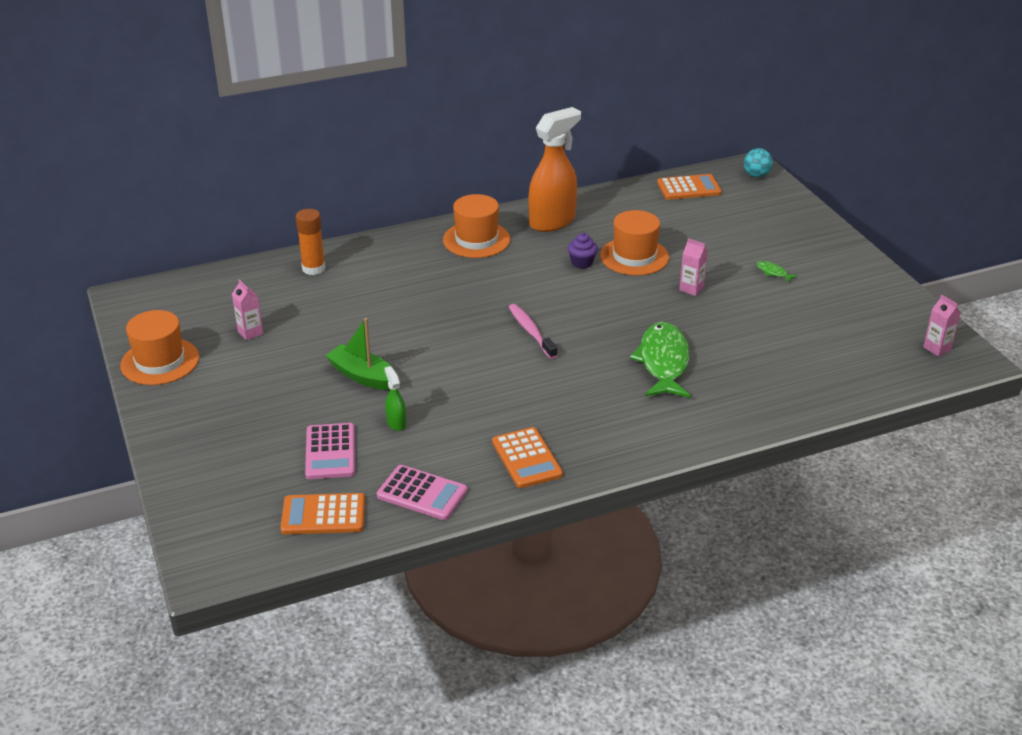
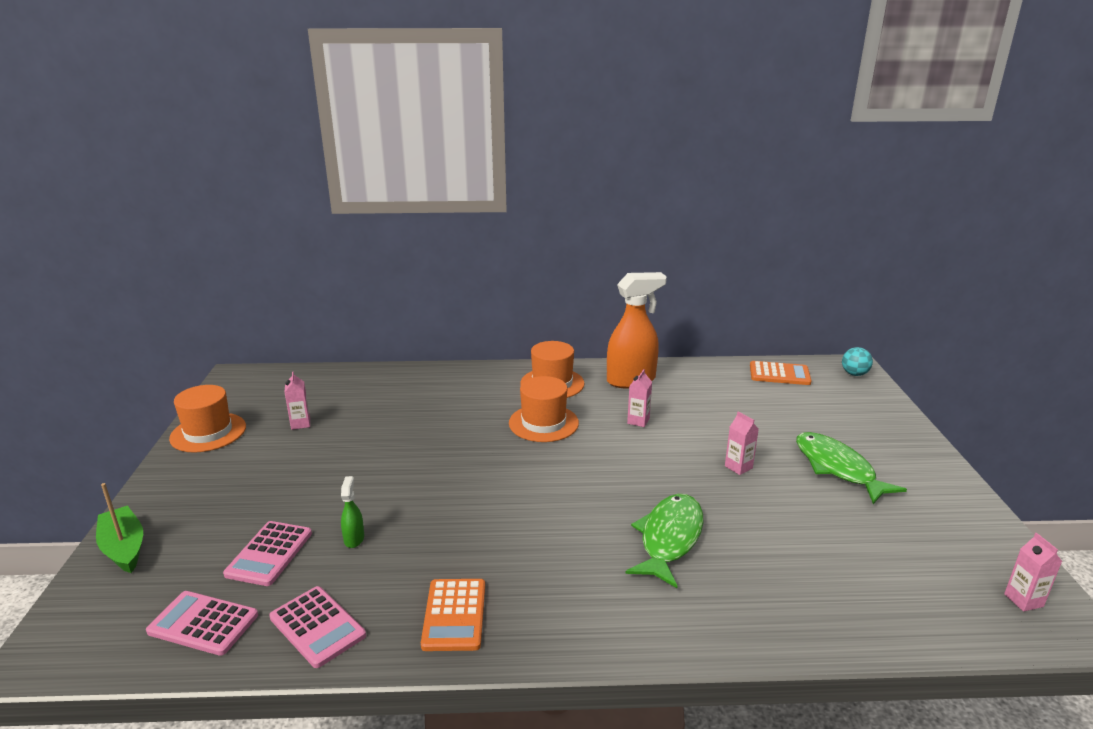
camera: 20 degrees right, 10 degrees down
(313, 268) = (396, 382): orange glue stick -> none
(323, 515) = (203, 623): orange calculator -> pink calculator
(363, 376) = (361, 484): green boat -> green boat (124, 548)
(531, 331) = (548, 475): pink toothbrush -> none
(582, 263) = (638, 421): purple cupcake -> pink carton
(634, 256) = (693, 425): orange hat -> orange hat (543, 423)
(773, 272) = (837, 468): green fish -> green fish, size x2.46

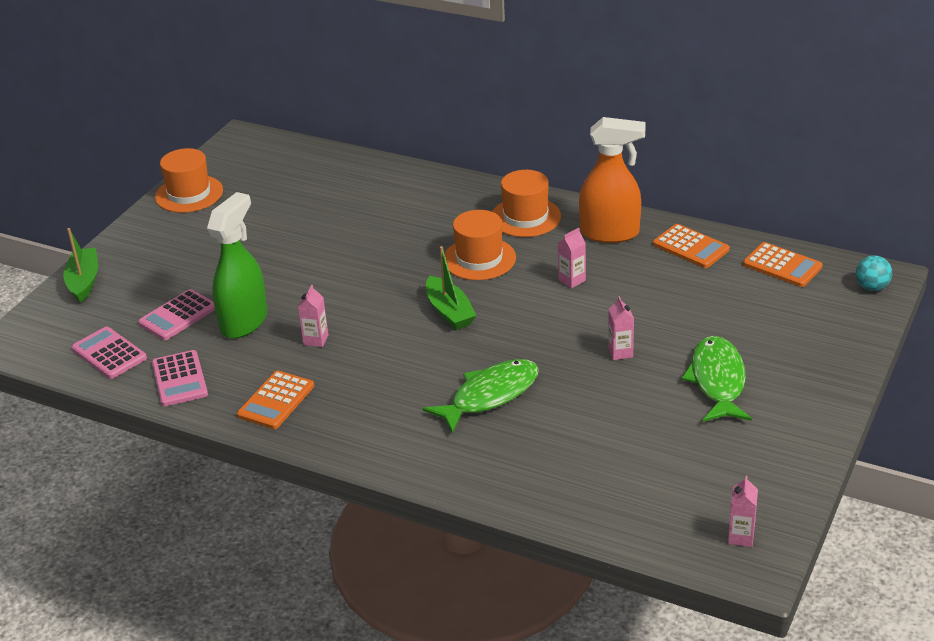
camera: 30 degrees right, 10 degrees up
(300, 424) = (267, 204): pink carton -> pink carton (316, 340)
(354, 538) = (244, 322): green spray bottle -> green spray bottle, size x2.34
(558, 473) = (449, 311): none -> green boat
(701, 376) = (690, 247): none -> orange calculator

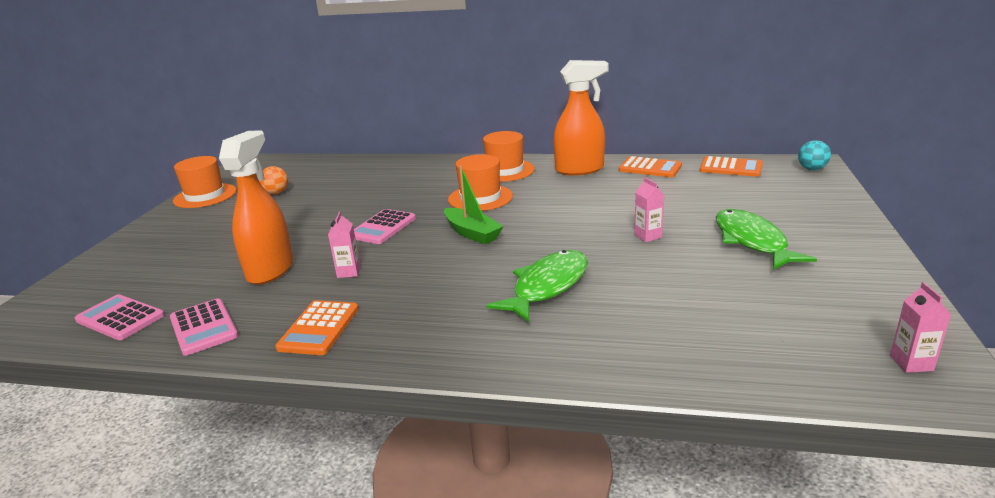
camera: 15 degrees left, 10 degrees down
(84, 281) = (97, 265): green boat -> none
(178, 315) = (199, 276): pink calculator -> pink calculator (382, 227)
(244, 322) = (270, 270): green spray bottle -> orange spray bottle
(265, 204) = (276, 193): none -> orange ball
(572, 280) = (569, 199): pink carton -> none

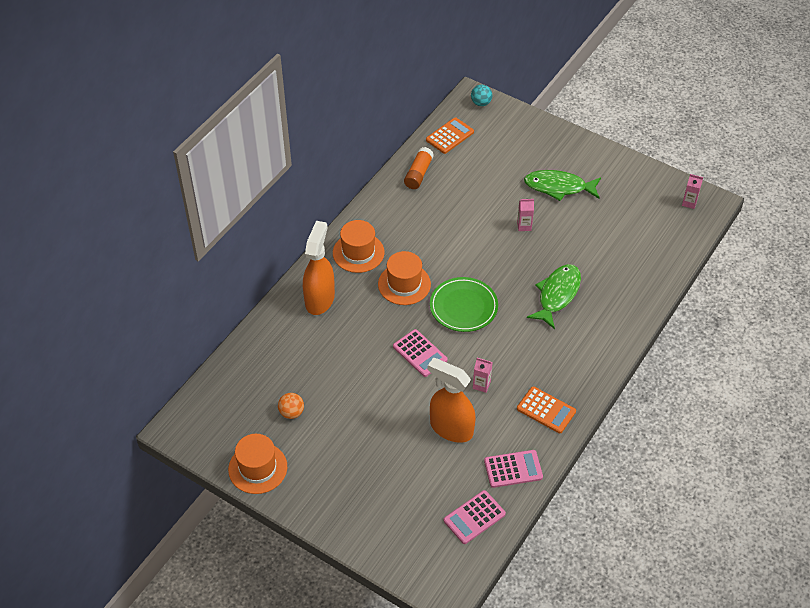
camera: 70 degrees left, 25 degrees up
(472, 233) = (463, 307): green boat -> green plate
(547, 286) = (557, 295): green fish -> green fish turned 60 degrees clockwise
(580, 170) = (391, 210): orange spray bottle -> orange spray bottle (320, 299)
(650, 168) = (418, 174): orange calculator -> orange glue stick

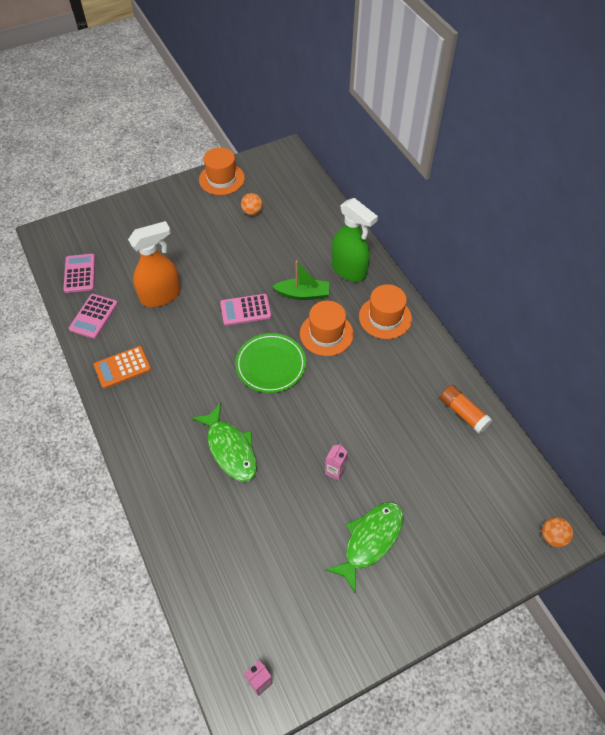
camera: 120 degrees right, 5 degrees up
(320, 299) = (349, 270): orange spray bottle -> green spray bottle
(372, 320) = (303, 294): none -> green boat
(450, 136) = (508, 472): orange calculator -> none
(481, 103) = (552, 537): turquoise ball -> orange ball
(481, 385) = (182, 336): pink carton -> none

